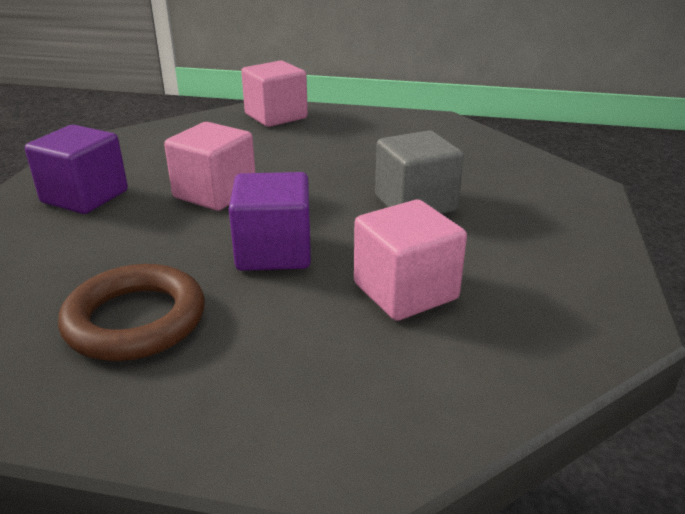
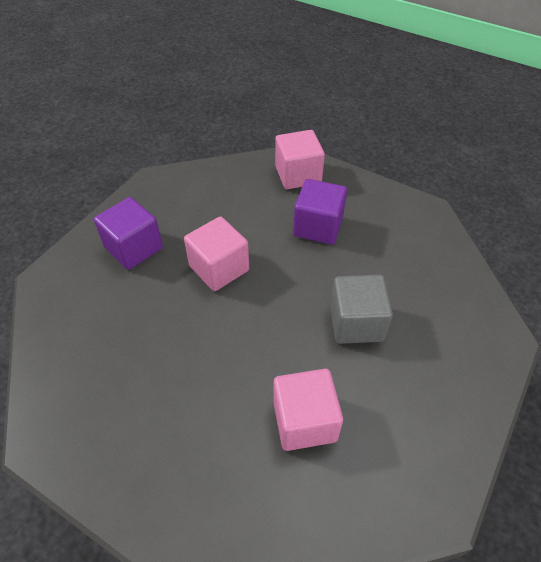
camera: 20 degrees right, 20 degrees up
(135, 320) = (129, 392): brown ring -> none
(274, 252) = (235, 349): purple cube -> purple cube (318, 226)

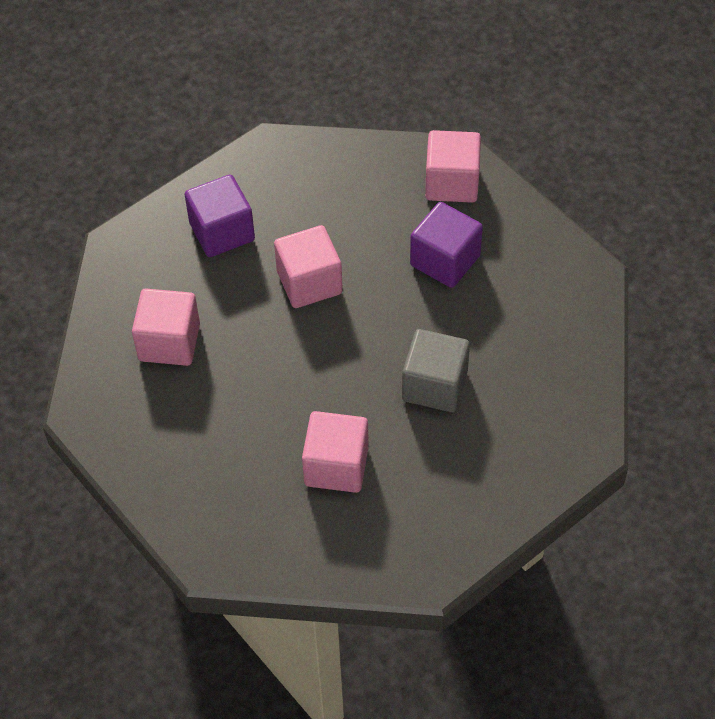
camera: 20 degrees right, 5 degrees up
(112, 349) = (169, 342): none -> pink cube

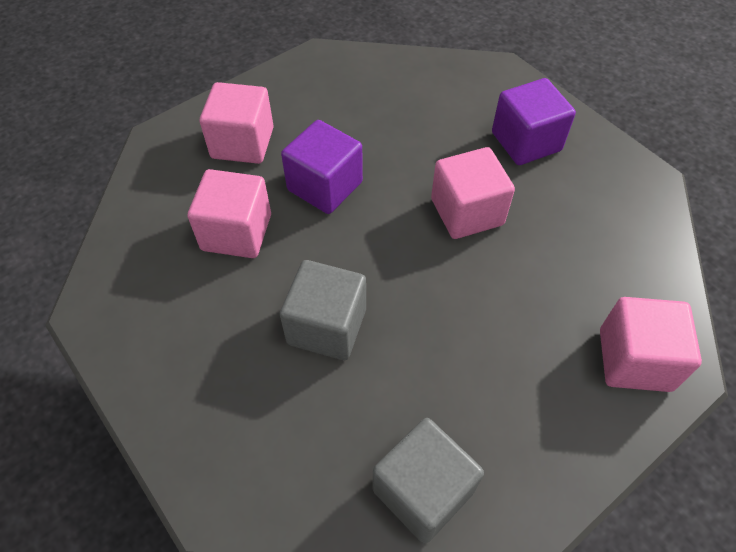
camera: 90 degrees right, 0 degrees up
(169, 342) = (391, 107): pink cube -> pink cube (242, 143)
(445, 260) = (508, 346): purple cube -> purple cube (325, 186)
(565, 318) = (422, 490): none -> grey cube

